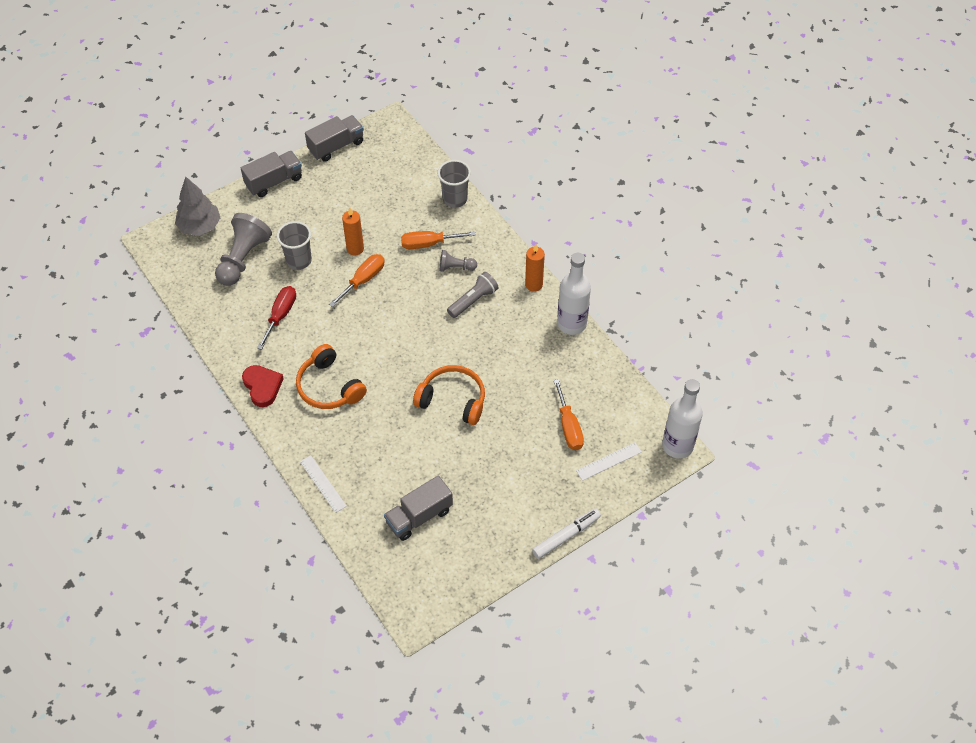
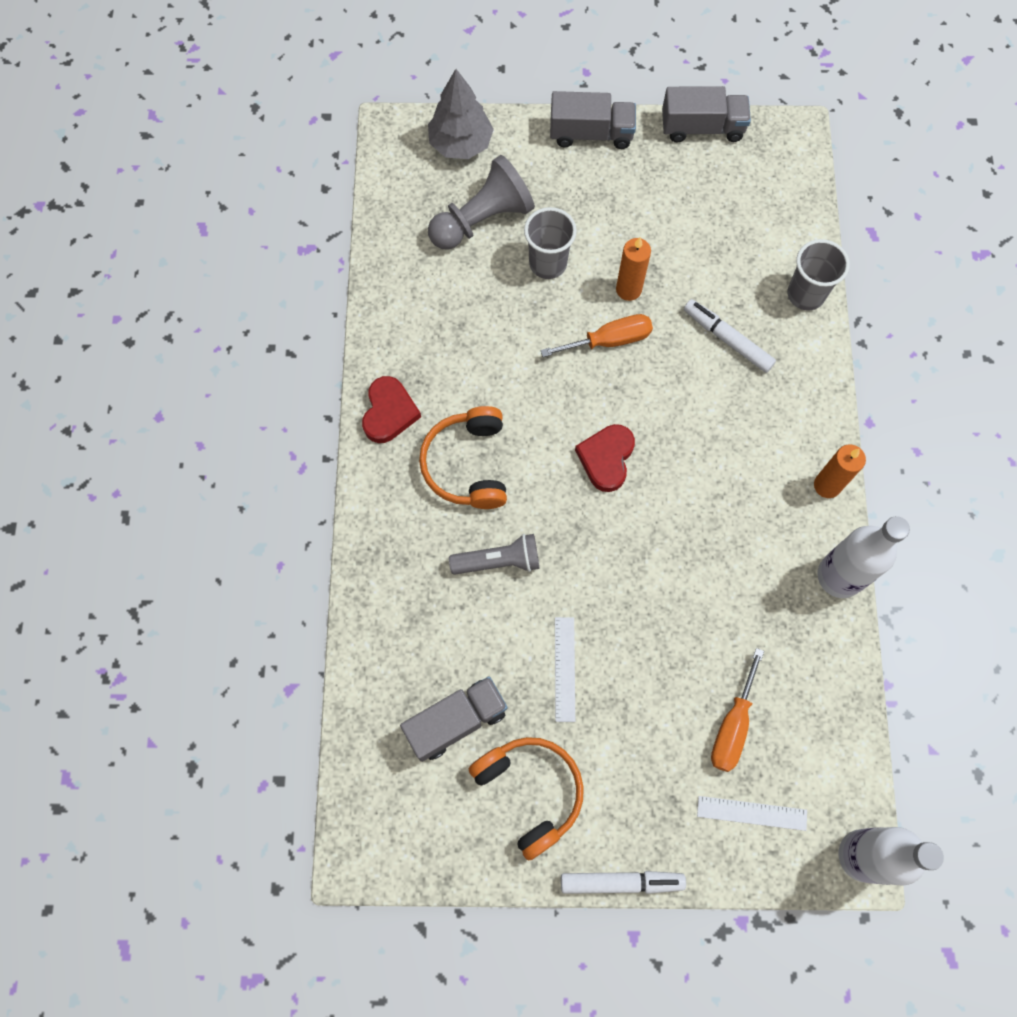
camera: 35 degrees right, 15 degrees up
(280, 315) = (475, 327): red screwdriver -> none
(323, 483) = (371, 594): white ruler -> white ruler (564, 669)
(405, 339) = (606, 458): none -> red heart
(419, 516) = (456, 721): grey truck -> grey truck turned 150 degrees clockwise
(428, 244) = (727, 339): orange screwdriver -> white marker
(452, 400) = (608, 585): orange headphones -> orange headphones (530, 791)
(455, 267) = (739, 395): grey pawn -> none
(473, 300) = (730, 458): grey flashlight -> grey flashlight (499, 561)

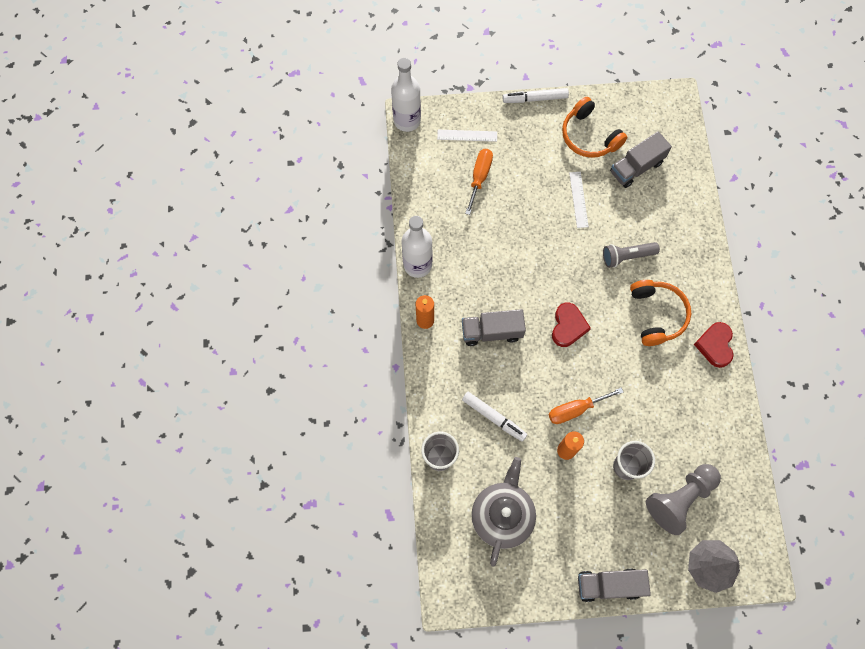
camera: 175 degrees right, 0 degrees up
(702, 127) = (522, 599): grey truck -> grey truck (492, 332)
(722, 219) = (502, 515): none -> grey teapot

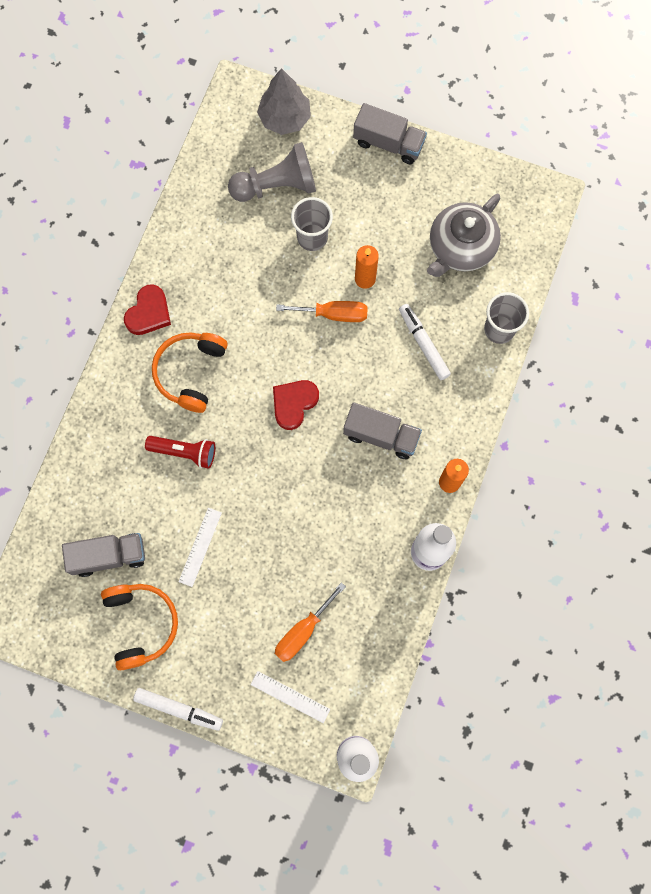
camera: 155 degrees left, 5 degrees up
(627, 256) = (184, 452): grey flashlight -> red flashlight

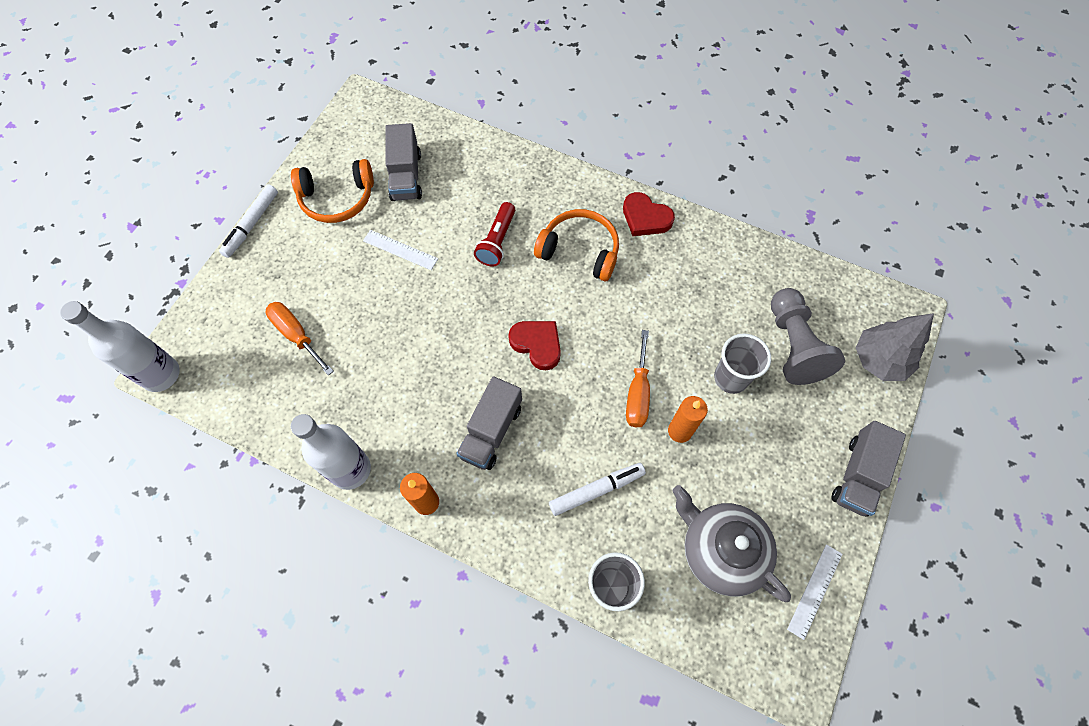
camera: 95 degrees right, 10 degrees down
(290, 696) = (235, 319): white ruler -> white ruler (815, 591)

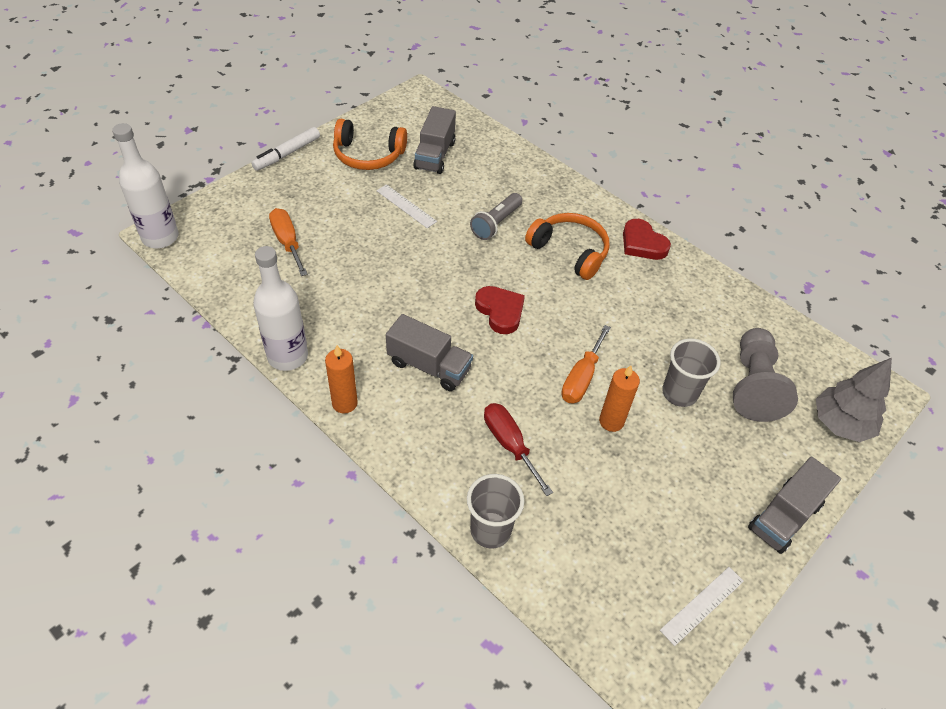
camera: 15 degrees right, 15 degrees down
(491, 431) = (429, 366): grey truck -> grey truck turned 105 degrees counterclockwise
(497, 241) = (496, 224): red flashlight -> grey flashlight
(596, 490) = (509, 444): white marker -> red screwdriver
(721, 550) = (615, 536): grey teapot -> none

